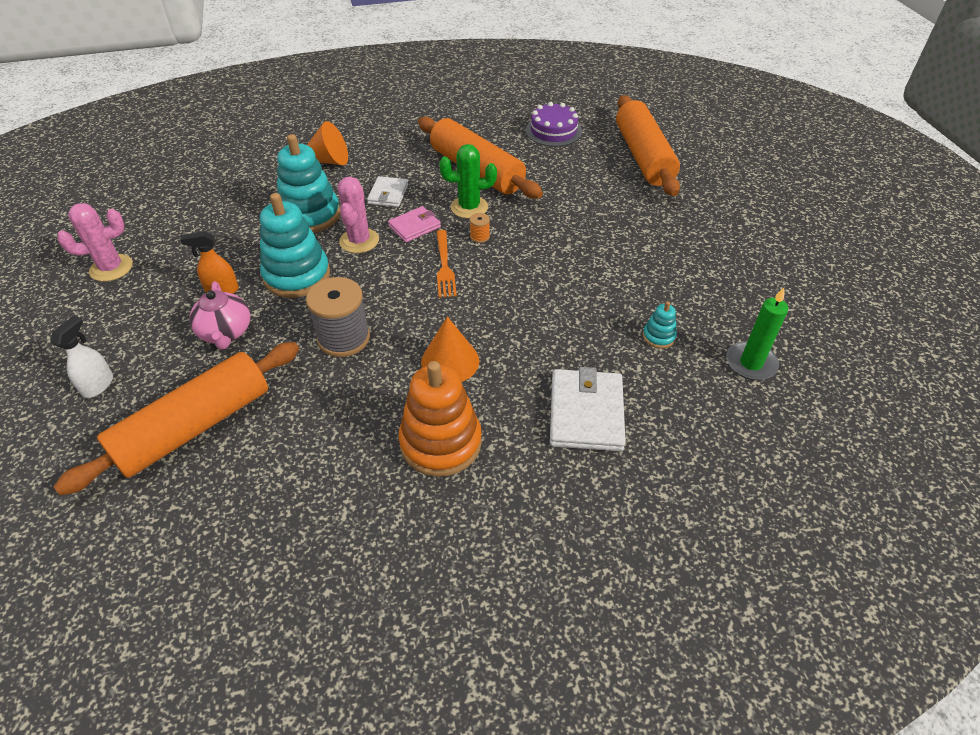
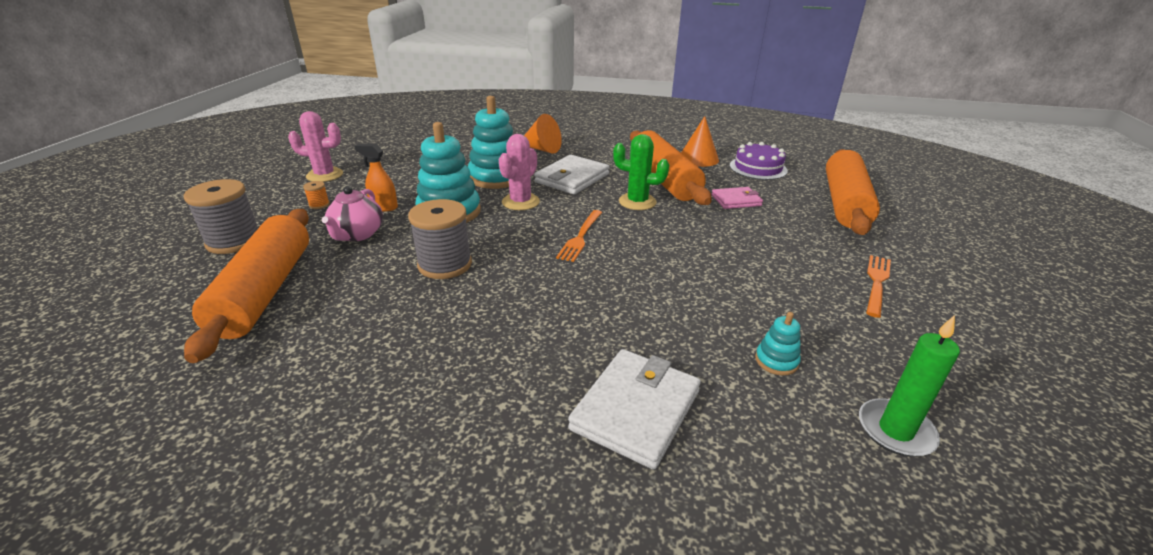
camera: 25 degrees right, 15 degrees down
(98, 385) = (234, 241): white spray bottle -> grey spool
(194, 426) = (265, 291): orange rolling pin -> orange rolling pin turned 75 degrees counterclockwise
(388, 194) = (572, 178): white wallet -> white wallet, size x1.64
(414, 226) = (576, 203): pink wallet -> pink wallet (736, 200)
(440, 442) = (454, 381): orange stacking toy -> none
(450, 361) = (524, 312): orange cone -> orange cone (698, 158)
(479, 236) = (631, 224): orange spool -> orange spool (319, 205)
(697, 238) = (876, 282): none -> orange fork

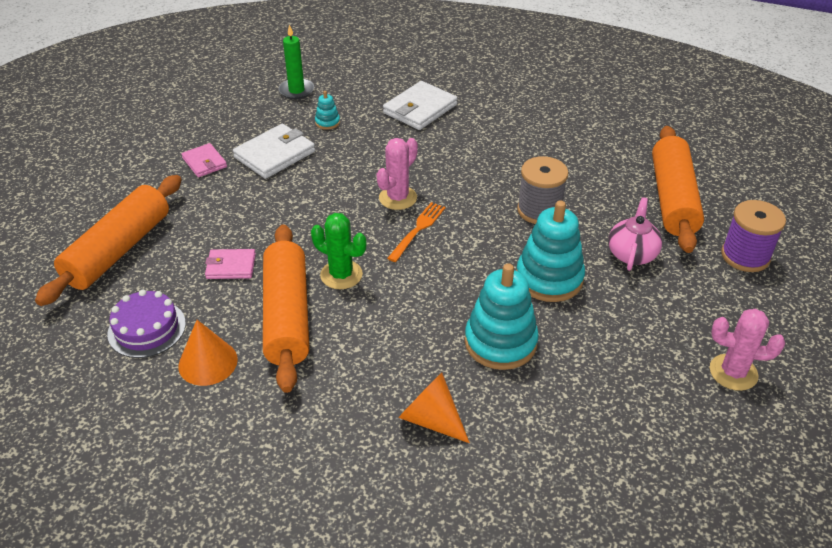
camera: 170 degrees left, 10 degrees up
(234, 241) = (745, 256): grey spool -> purple spool
(319, 205) = (699, 306): orange spool -> none
(383, 207) = (624, 294): orange spray bottle -> none
(520, 202) = (471, 288): pink cactus -> pink cactus (398, 198)
(572, 178) = (402, 330): white wallet -> white wallet (275, 154)
(876, 282) = (204, 162): orange fork -> pink wallet

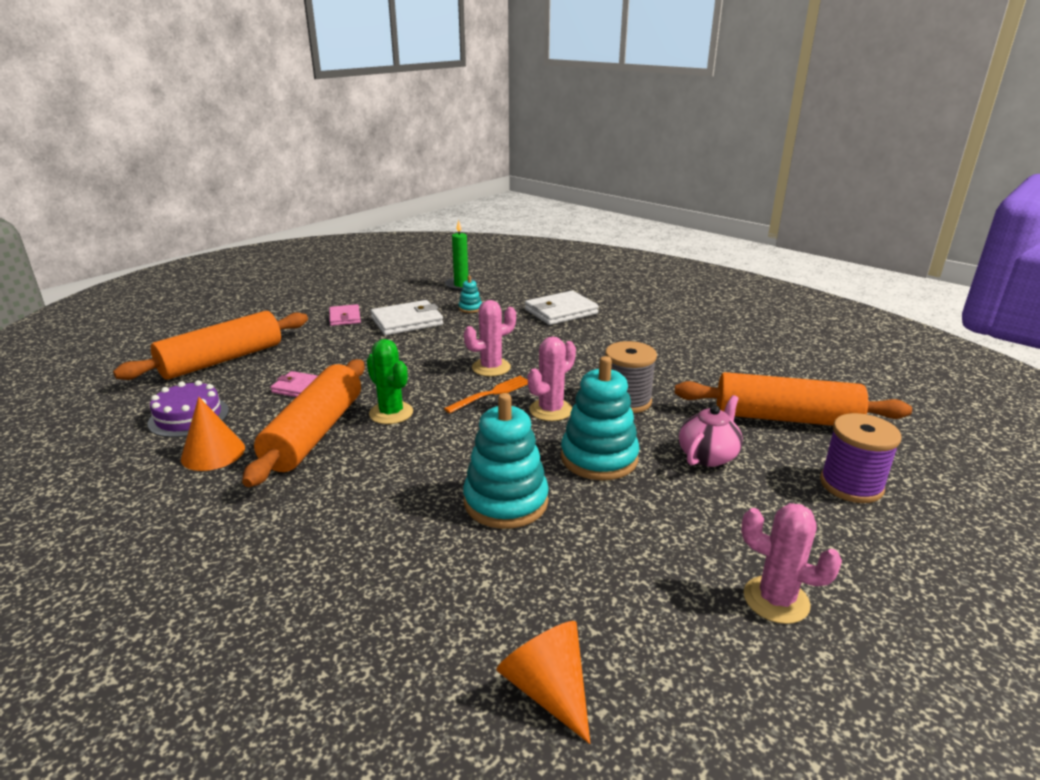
camera: 20 degrees right, 15 degrees down
(431, 419) = (378, 553): orange cone -> orange cone (548, 689)
(481, 236) = (550, 410): none -> pink cactus
(673, 199) = (785, 418): orange rolling pin -> orange rolling pin turned 75 degrees clockwise

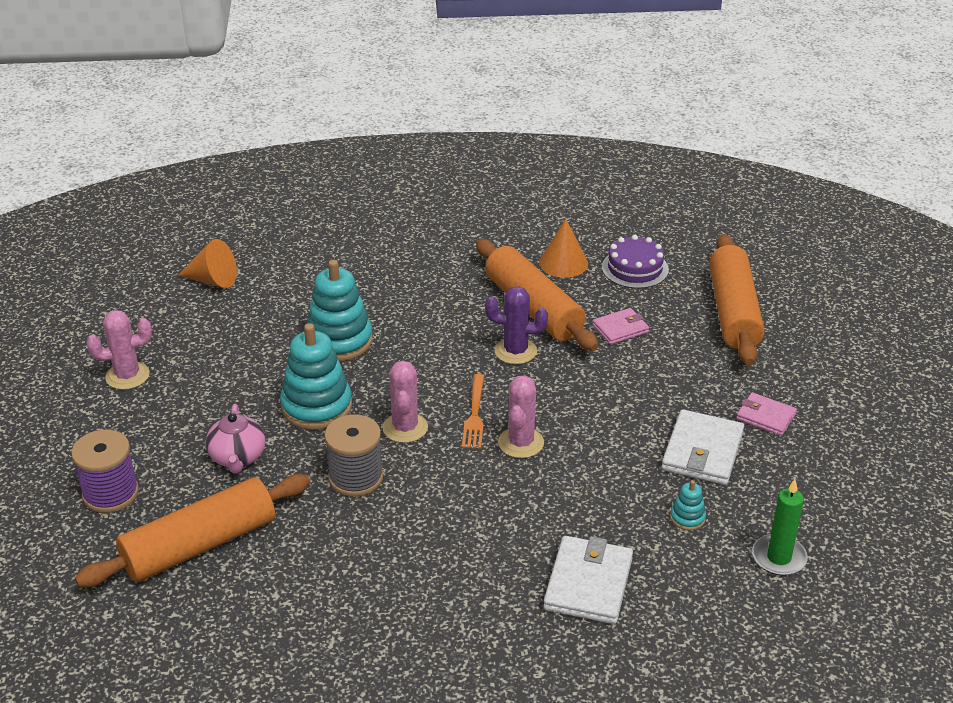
camera: 135 degrees right, 10 degrees up
(391, 413) = (515, 351): green cactus -> purple cactus

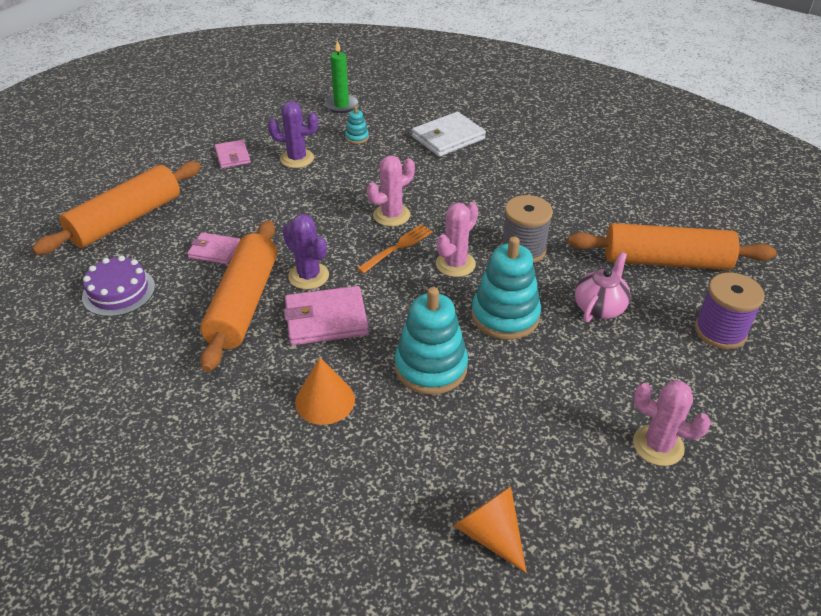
camera: 140 degrees left, 5 degrees up
(457, 330) = (326, 319): none -> pink wallet
(563, 263) = (156, 331): orange cone -> orange cone (325, 400)
(702, 451) = (297, 159): white wallet -> purple cactus

